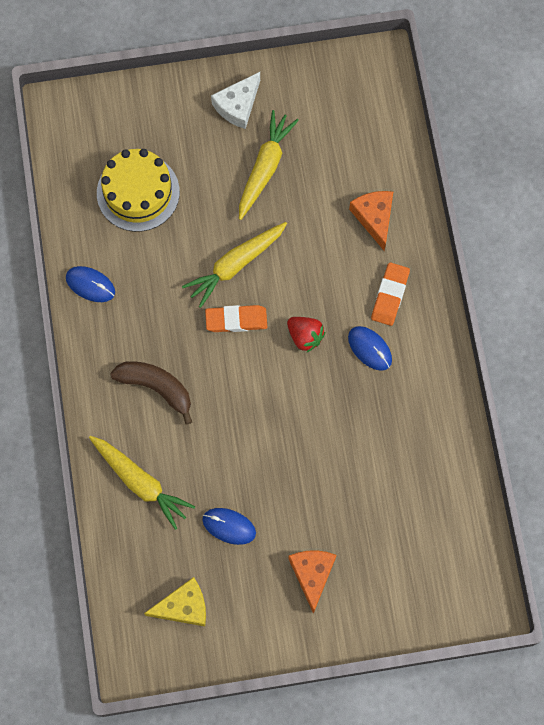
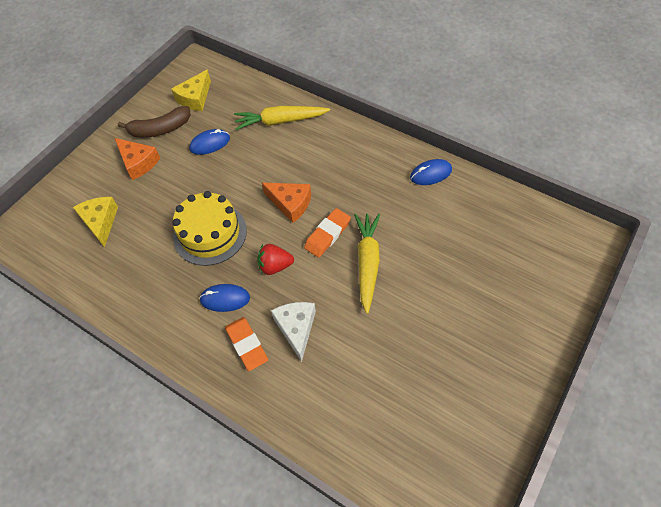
camera: 135 degrees right, 15 degrees down
(138, 192) = (478, 243): yellow cake -> yellow cake (210, 233)
(156, 387) = (328, 164): brown banana -> brown banana (160, 129)
(238, 105) = (503, 363): white cheese -> white cheese (296, 328)
(265, 168) = (429, 340): yellow carrot -> none
(374, 218) = (315, 387): orange cheese -> orange cheese (290, 204)
(402, 535) = (100, 222): none -> yellow cheese

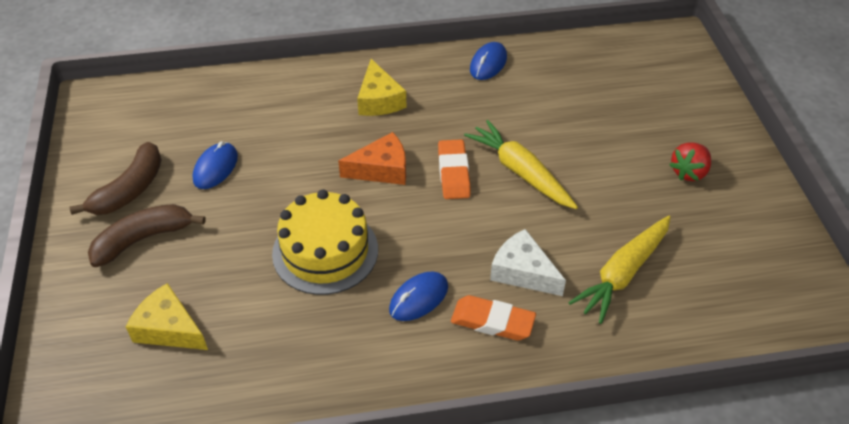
camera: 45 degrees left, 10 degrees down
(138, 163) = (143, 239): orange cheese -> brown banana
(195, 98) = (138, 134): yellow cheese -> yellow cheese (379, 100)
(275, 266) = (434, 234): red strawberry -> red strawberry (689, 172)
(280, 121) = (276, 101): yellow carrot -> yellow carrot (623, 273)

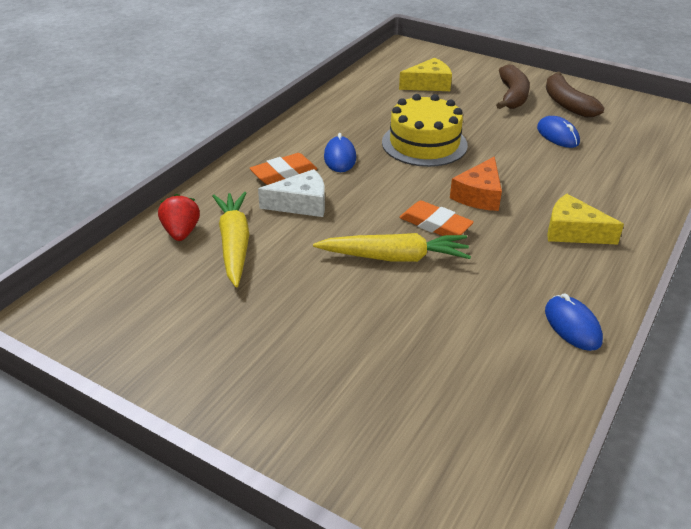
camera: 130 degrees right, 10 degrees down
(689, 172) = (265, 357): red strawberry -> red strawberry (181, 232)

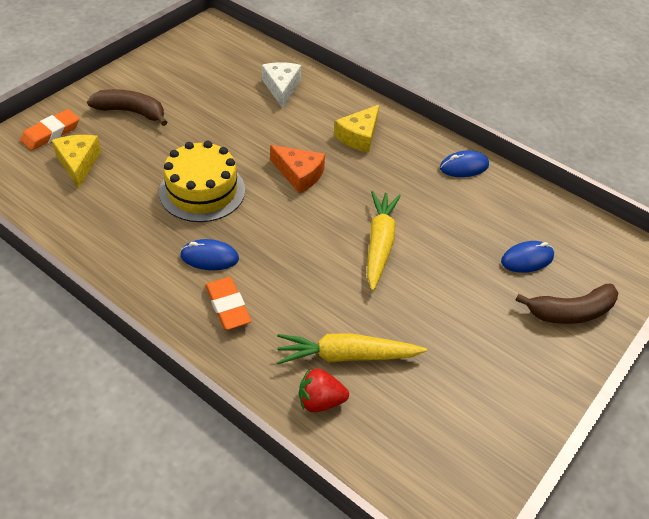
camera: 85 degrees left, 10 degrees up
(301, 204) = (288, 298): white cheese -> white cheese (281, 88)
(435, 224) = (337, 210): orange eraser -> orange eraser (51, 133)
(557, 135) = (216, 104): blue mouse -> blue mouse (527, 259)
(567, 104) = (161, 83): brown banana -> brown banana (570, 312)

